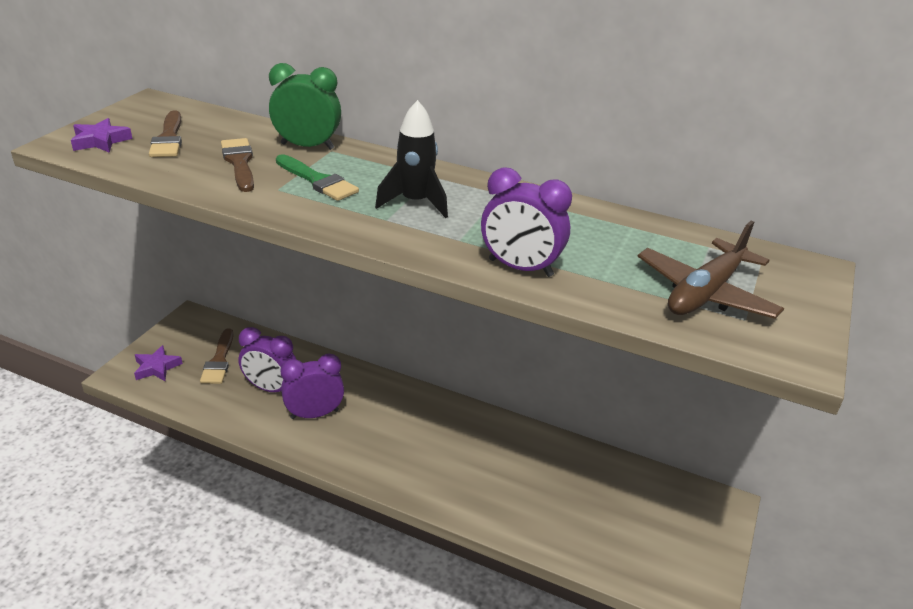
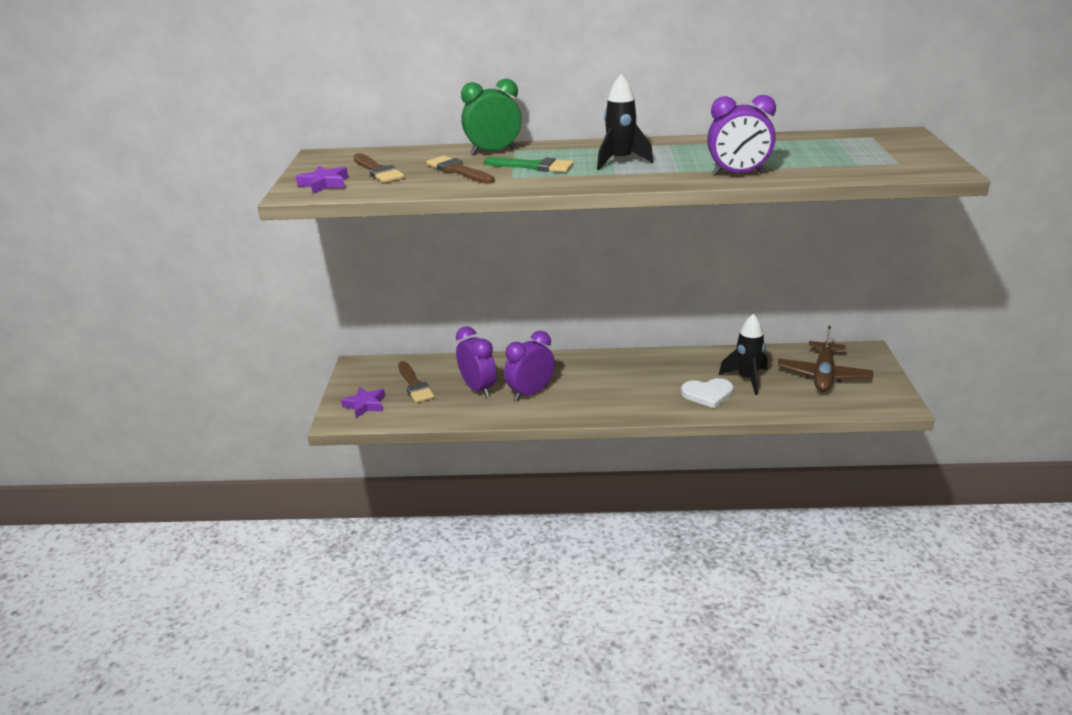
camera: 20 degrees left, 5 degrees down
(271, 388) = (478, 388): purple clock -> purple clock turned 120 degrees counterclockwise
(491, 491) = (707, 394): none -> white heart
(551, 488) = (747, 379): none -> black rocket
(705, 293) = (862, 158): brown plane -> brown plane (823, 375)

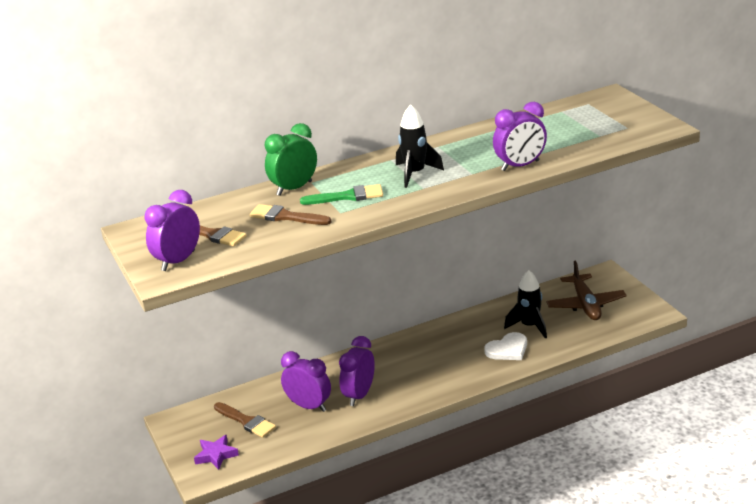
camera: 25 degrees left, 0 degrees up
(324, 184) = (178, 261): purple star -> purple clock

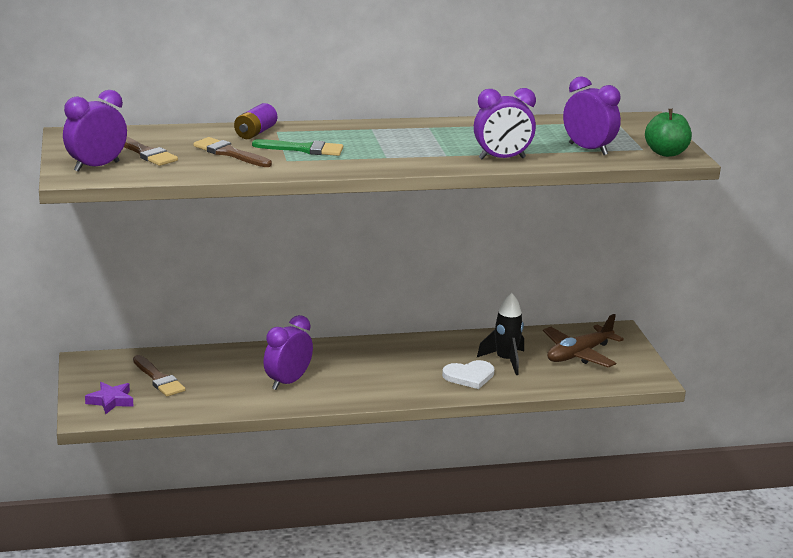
camera: 10 degrees right, 5 degrees down
(294, 188) = (255, 133): green clock -> purple battery
(309, 406) = (230, 380): purple clock -> purple clock (588, 149)
(415, 174) = (387, 144): black rocket -> none
(585, 304) = (579, 354): brown plane -> brown plane turned 45 degrees clockwise
(648, 127) = (666, 153): none -> green apple

